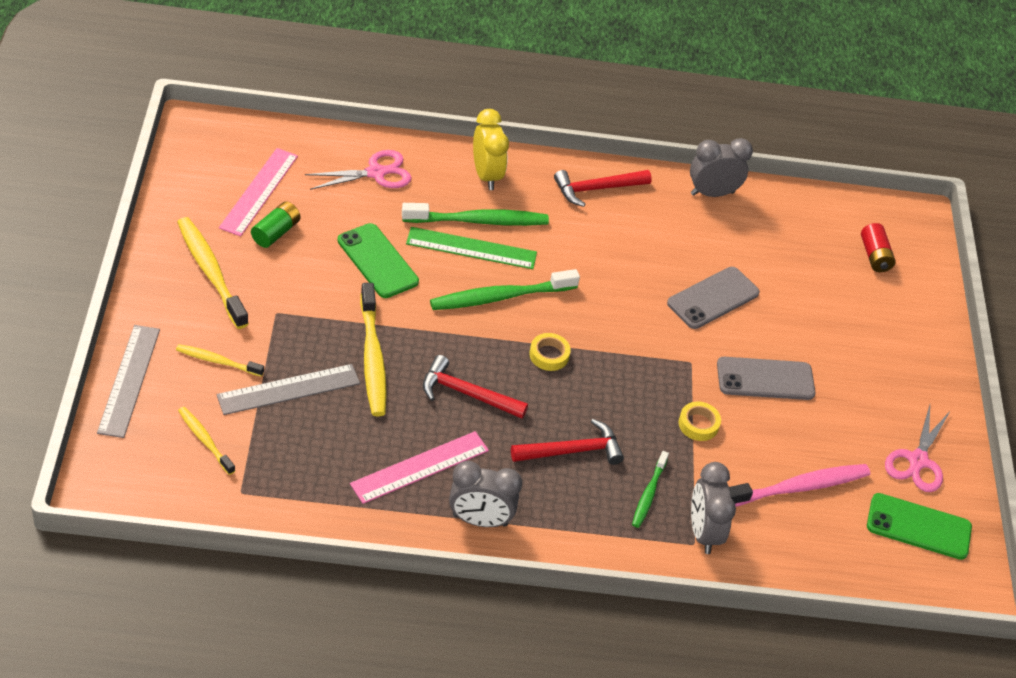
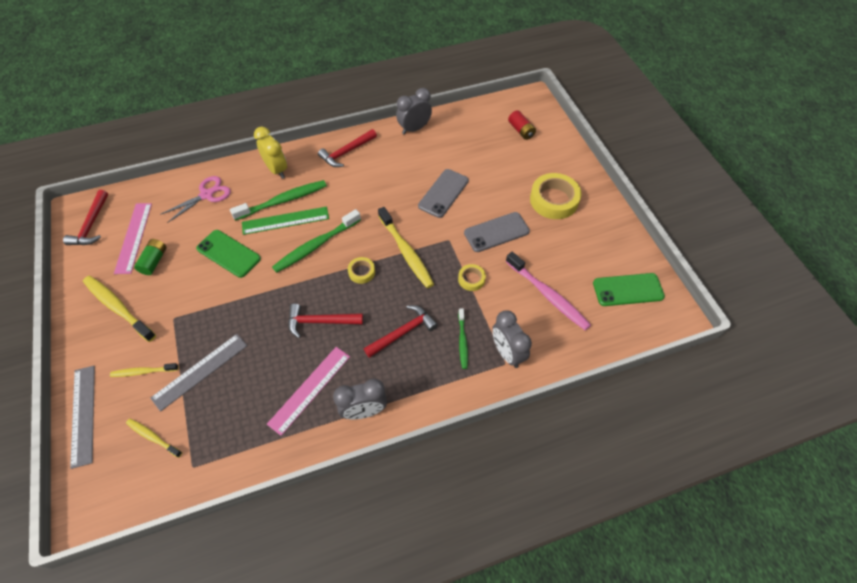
camera: 15 degrees left, 10 degrees up
(209, 154) = (91, 225): none -> red hammer
(372, 358) = (249, 323): yellow toothbrush -> yellow toothbrush (406, 252)
(798, 487) = (548, 295): pink toothbrush -> pink toothbrush turned 90 degrees clockwise
(873, 370) = (554, 200): none -> yellow tape
(918, 461) = (606, 247): pink scissors -> none

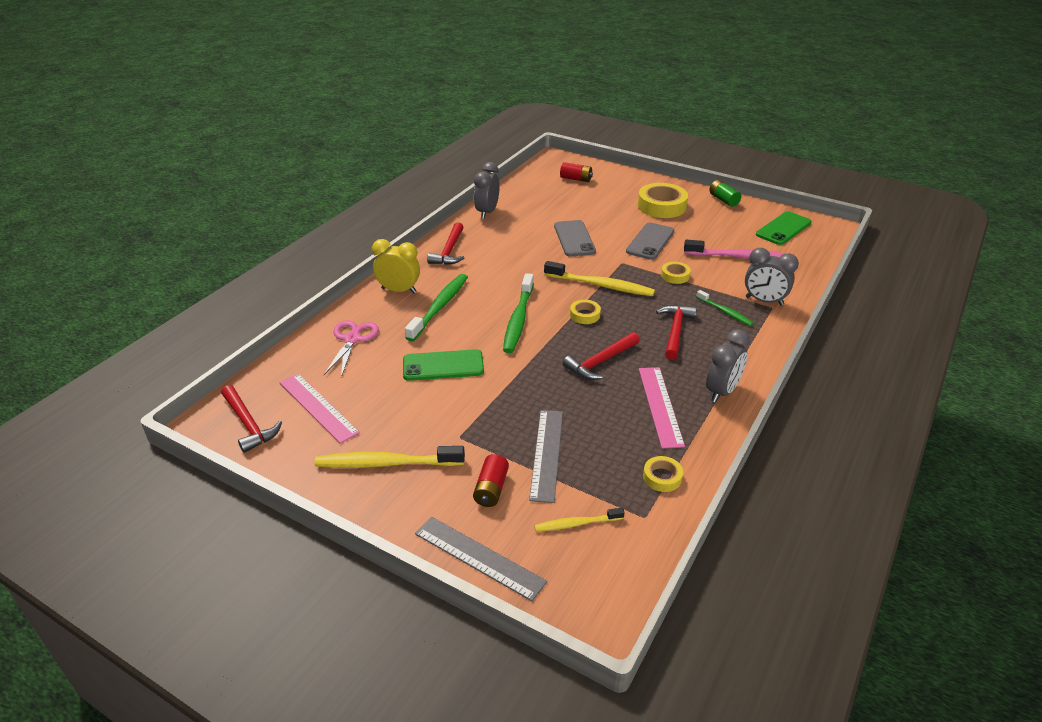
camera: 40 degrees left, 20 degrees down
(143, 372) = (491, 489): yellow toothbrush -> red battery
(154, 261) = (371, 411): green battery -> green battery (723, 200)
(238, 447) = (662, 477): none -> yellow tape
(285, 220) = (463, 318): green ruler -> none

